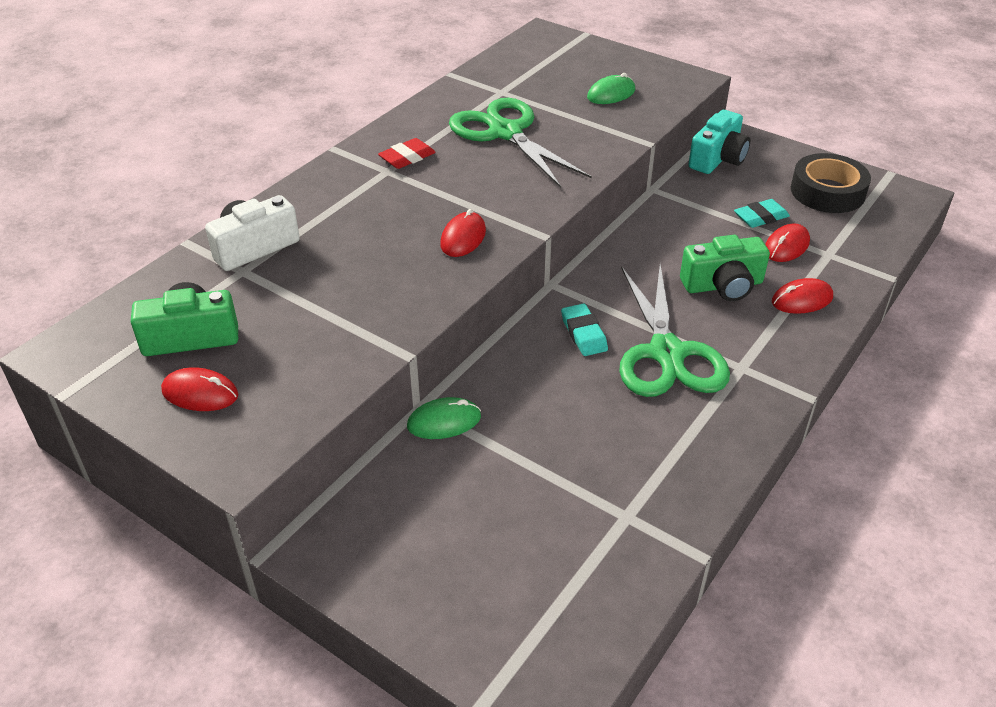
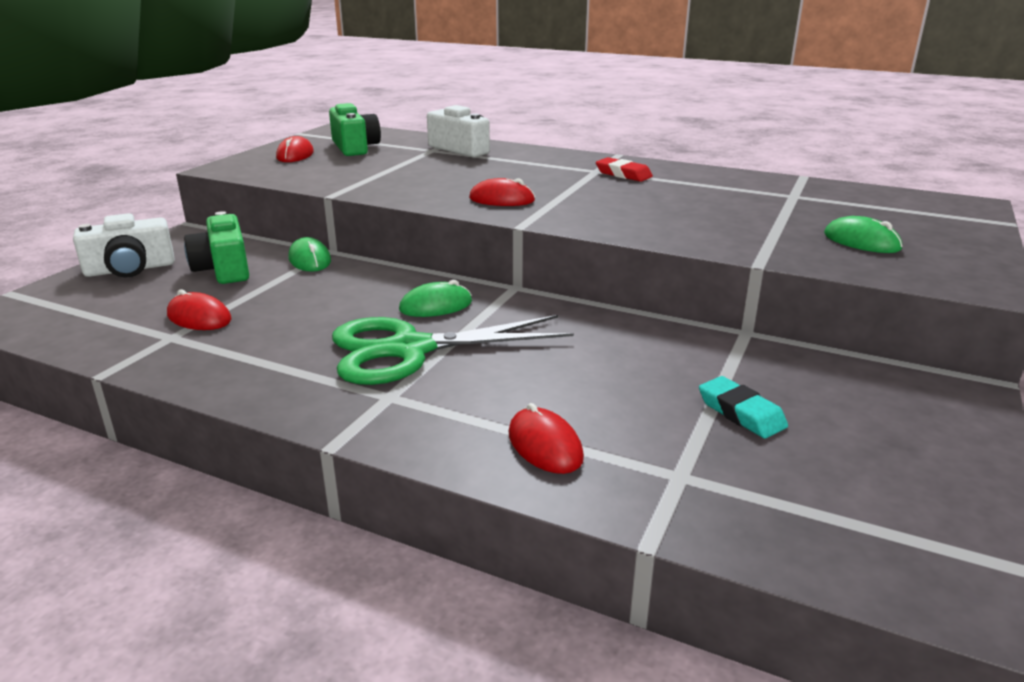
camera: 80 degrees right, 15 degrees down
(428, 589) = (130, 269): none -> white camera
(505, 133) = (707, 202): green scissors -> none
(583, 334) = (436, 306): turquoise eraser -> green mouse
(718, 158) = (876, 377): turquoise camera -> none
(723, 285) = (553, 383): green camera -> green camera (224, 269)
(786, 246) = (677, 435): red mouse -> red mouse (199, 317)
(827, 192) = (880, 482): black tape -> none

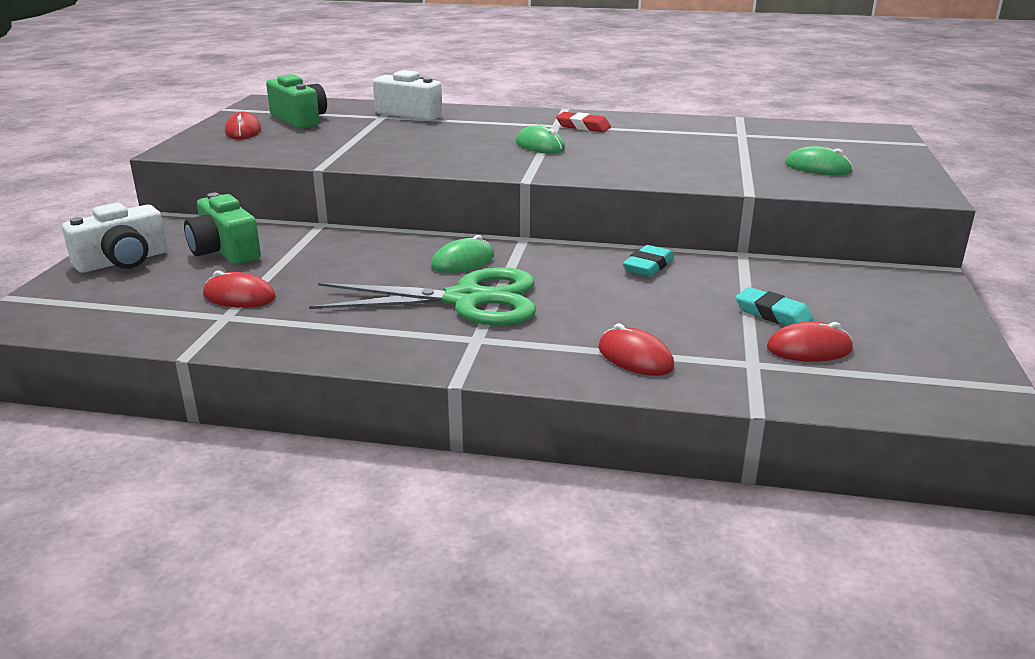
camera: 15 degrees left, 0 degrees up
(309, 260) = (307, 234): green mouse -> green mouse (540, 146)
(409, 350) = (466, 300): green scissors -> green scissors turned 150 degrees counterclockwise
(501, 199) = (489, 158): red mouse -> red mouse (809, 349)
(628, 334) = (648, 266): none -> turquoise eraser

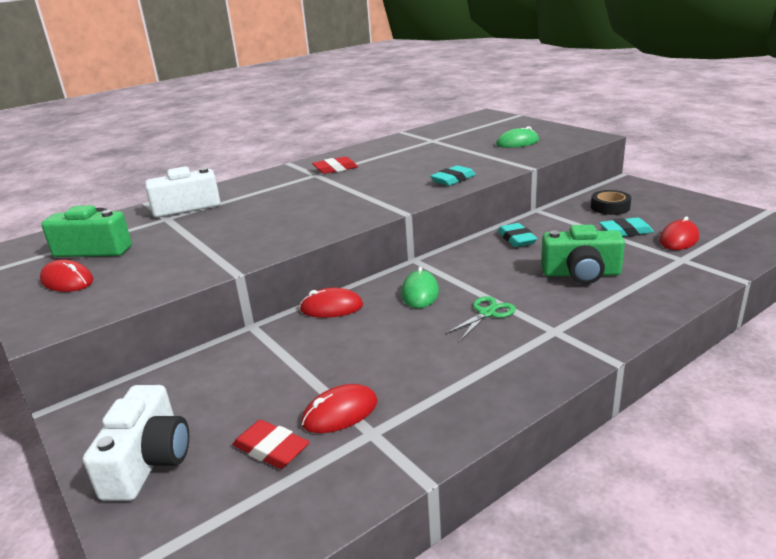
camera: 45 degrees left, 0 degrees up
(172, 291) = (271, 449): none -> red eraser
(225, 251) = (227, 391): green camera -> green camera (581, 274)
(466, 300) = (487, 313): green scissors -> green scissors, size x0.43
(540, 146) = (347, 190): green mouse -> none
(635, 357) = (640, 288): red mouse -> red mouse (331, 307)
(645, 173) = (453, 179): none -> turquoise eraser
(828, 288) = (610, 207): none -> black tape

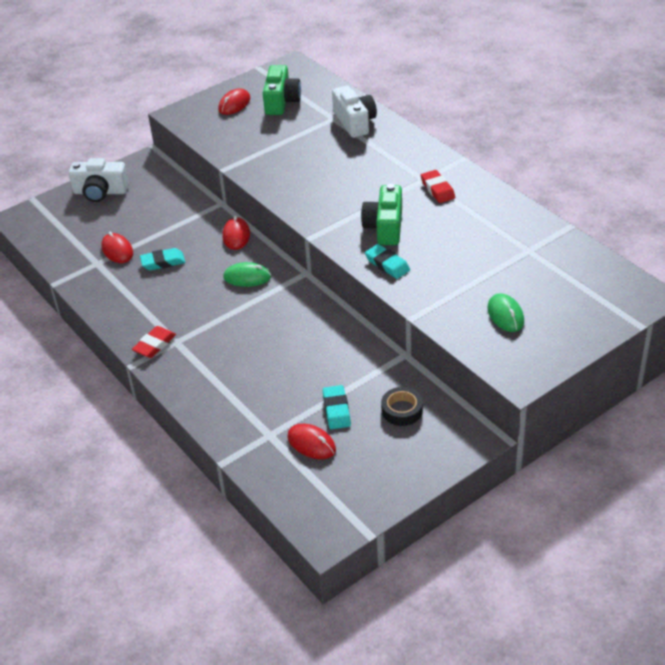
camera: 90 degrees right, 15 degrees up
(271, 449) = (96, 230): red eraser -> red eraser (154, 345)
(487, 313) = (208, 310): green scissors -> none
(516, 239) = (334, 335): turquoise eraser -> turquoise eraser (163, 262)
(581, 274) = (257, 367): green camera -> green camera (385, 227)

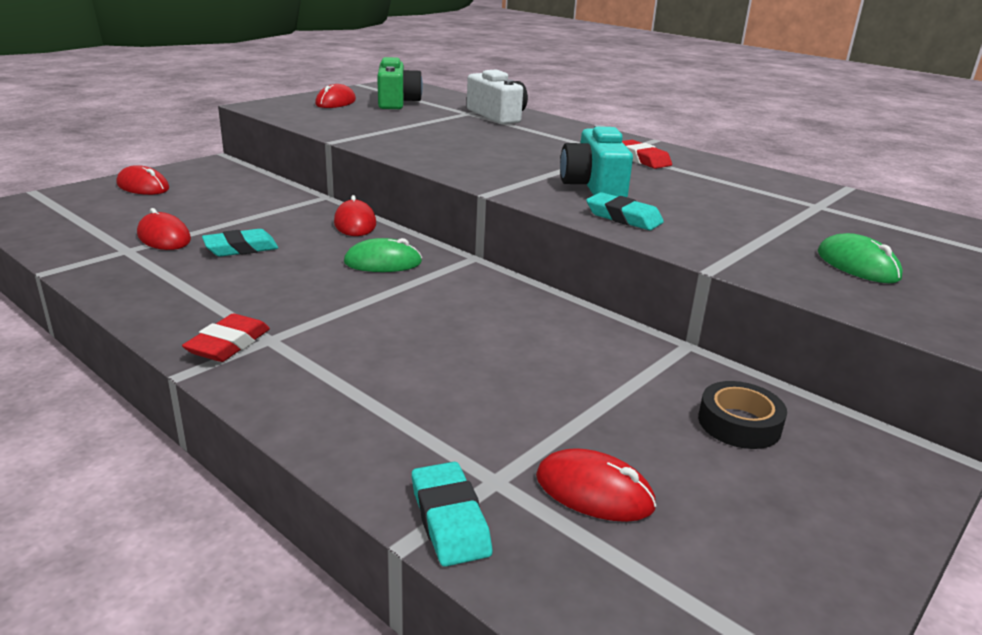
camera: 15 degrees left, 15 degrees down
(100, 192) = (143, 186): white camera -> red mouse
(336, 410) = (615, 429): turquoise eraser -> turquoise eraser (449, 519)
(385, 227) = (594, 186): green camera -> turquoise camera

